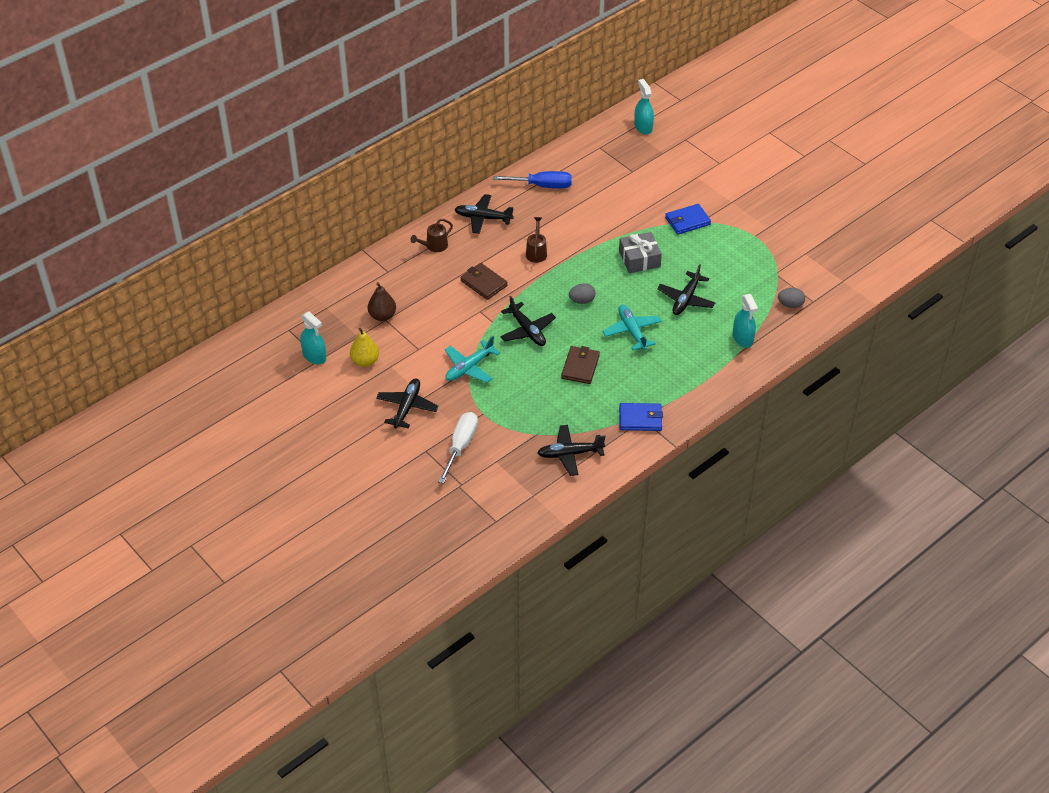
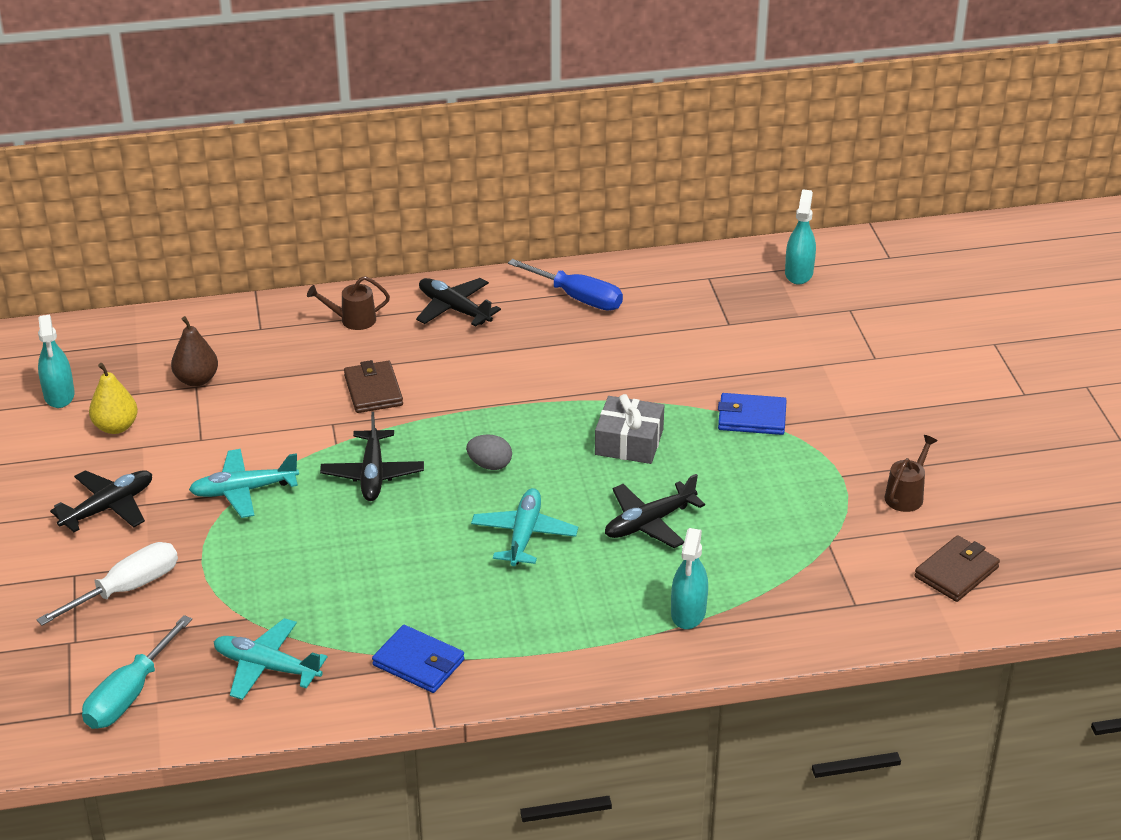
camera: 30 degrees right, 10 degrees down
(516, 498) = (129, 694): none -> turquoise screwdriver
(536, 252) = (486, 378): brown watering can -> brown watering can (906, 495)
(570, 454) = (266, 667): black plane -> turquoise plane
(580, 367) = (400, 553): brown wallet -> brown wallet (956, 572)
(790, 305) = (811, 595): grey egg -> none

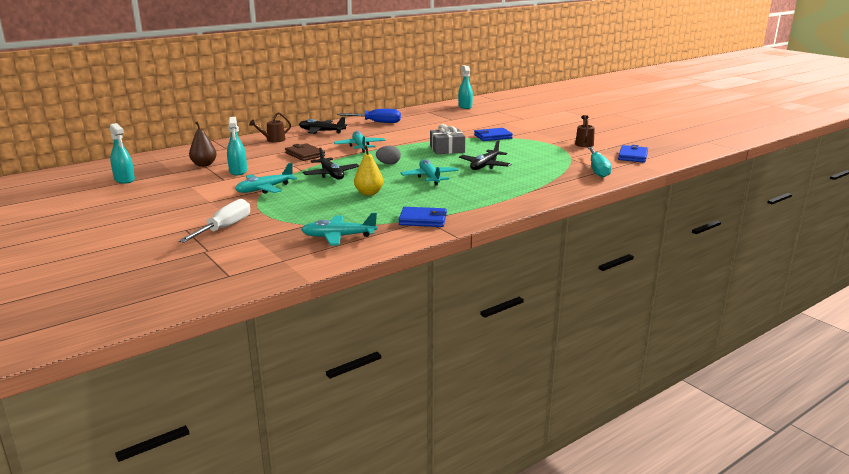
camera: 25 degrees left, 15 degrees down
(109, 507) = (187, 206): black plane -> none
(116, 427) = (169, 183): yellow pear -> yellow pear (369, 193)
(129, 694) = (262, 261): turquoise screwdriver -> turquoise screwdriver (597, 170)
(483, 387) = (360, 146): none -> turquoise plane
(688, 613) = (536, 184): turquoise spray bottle -> turquoise spray bottle (238, 171)
(956, 572) = (632, 156): brown wallet -> blue wallet

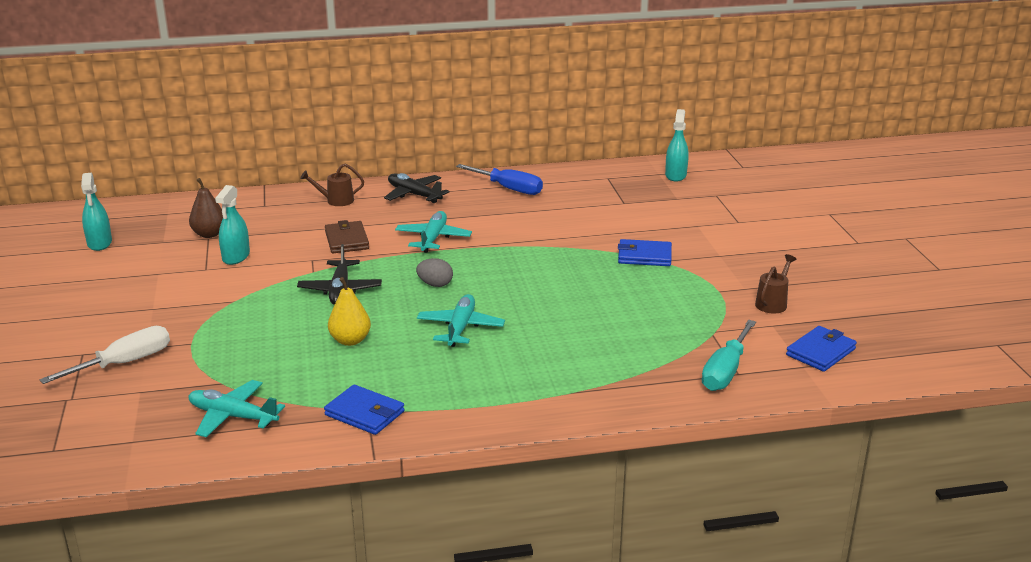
camera: 25 degrees right, 5 degrees up
(264, 189) = (234, 300): turquoise plane -> none
(447, 149) = (547, 270): grey gift -> none
(485, 166) = (563, 320): black plane -> none

